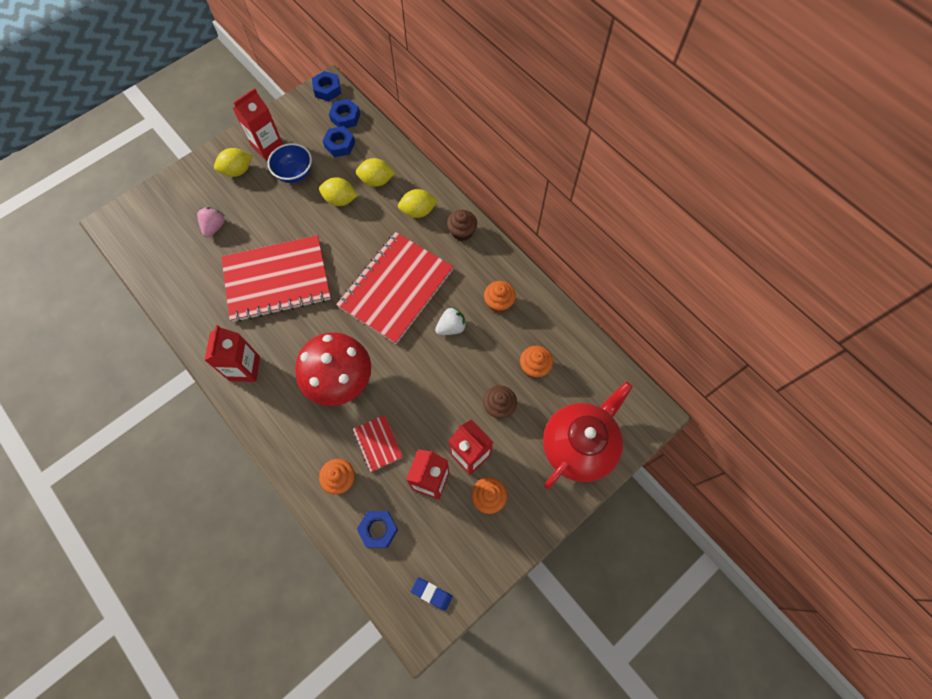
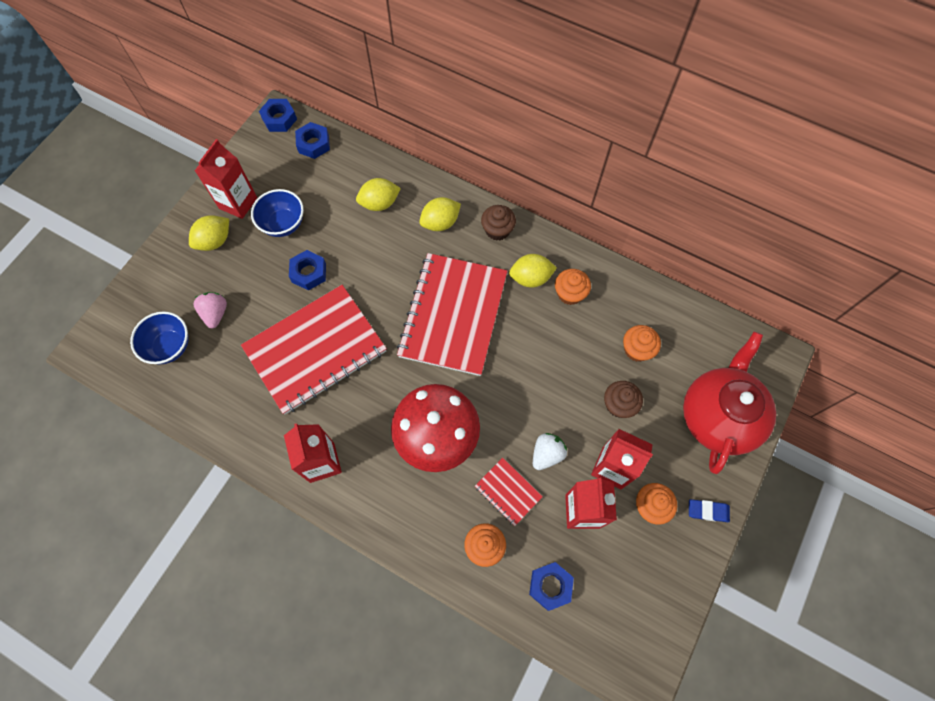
camera: 20 degrees left, 0 degrees up
(170, 241) = (170, 346): none -> blue bowl
(340, 145) = (320, 176): blue nut -> blue nut (309, 273)
(340, 200) = (348, 237): yellow lemon -> yellow lemon (530, 278)
(431, 593) = (637, 633): blue eraser -> blue eraser (707, 511)
(451, 327) = (531, 337): white strawberry -> white strawberry (547, 454)

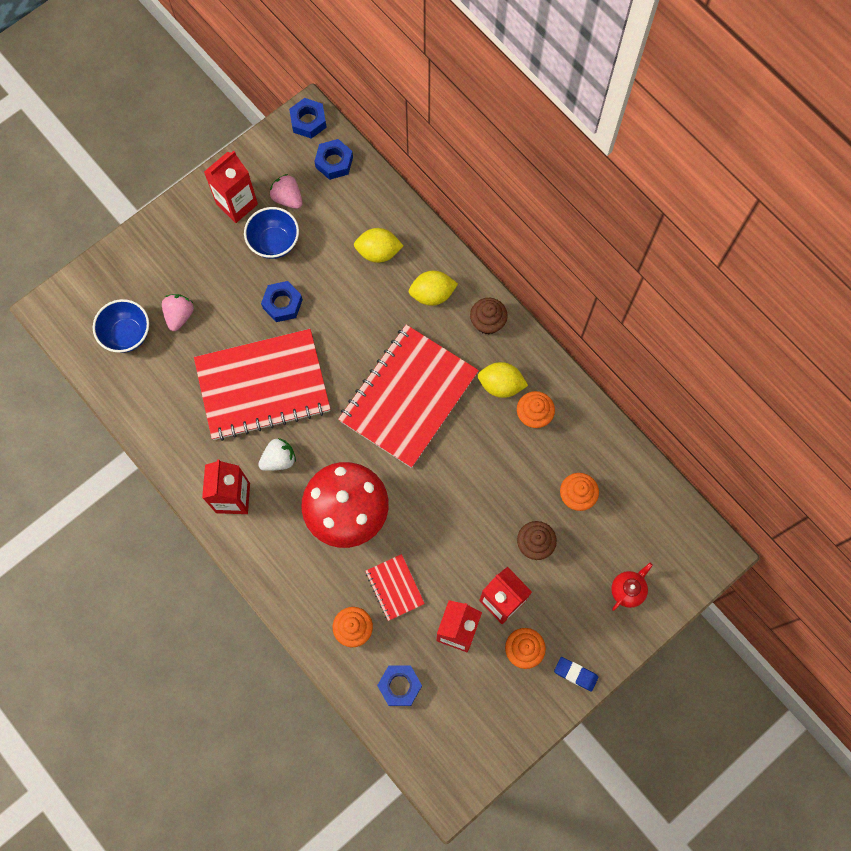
camera: 20 degrees right, 5 degrees up
(215, 241) = (201, 238): yellow lemon -> none
(282, 184) = (287, 198): none -> pink strawberry
(547, 454) = (445, 566): white strawberry -> white strawberry (279, 459)
(718, 416) = (628, 590): red teapot -> red teapot, size x0.41

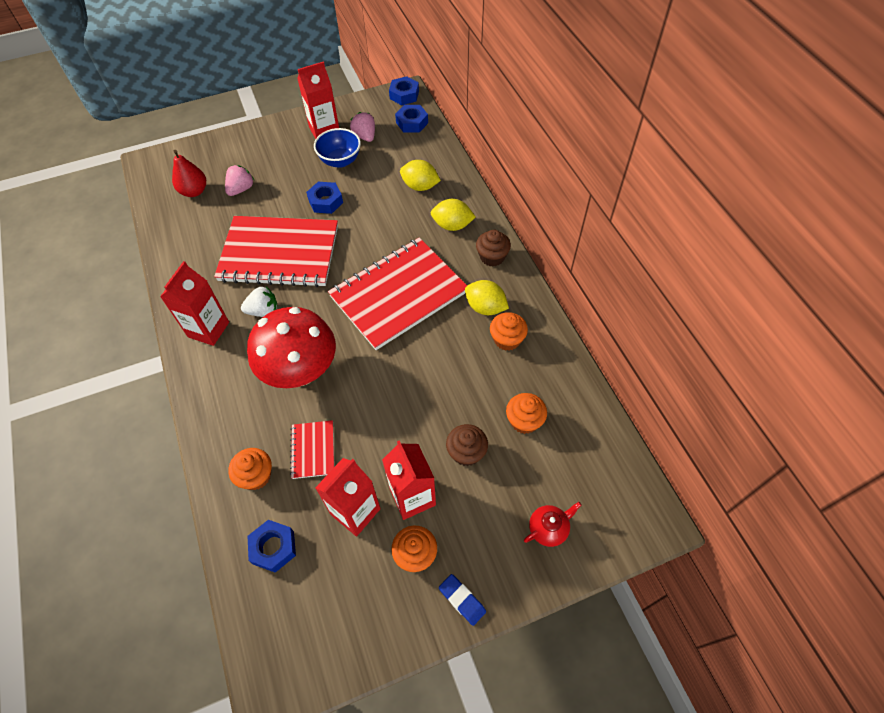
camera: 20 degrees right, 15 degrees down
(127, 334) = (194, 191): blue bowl -> red pear

